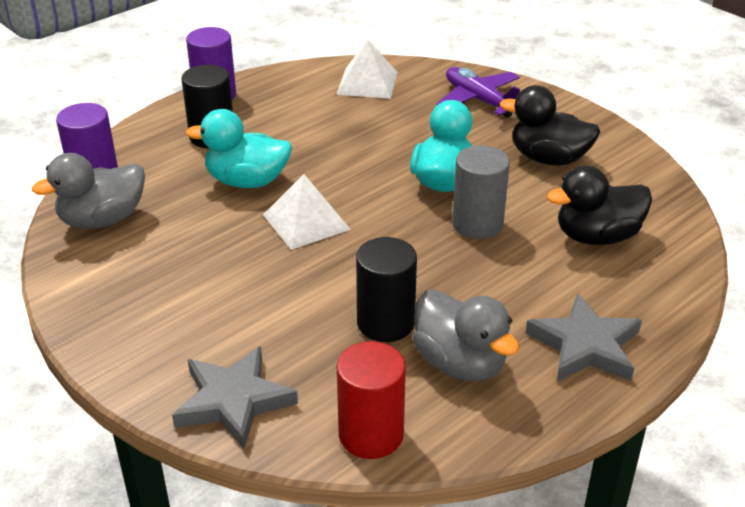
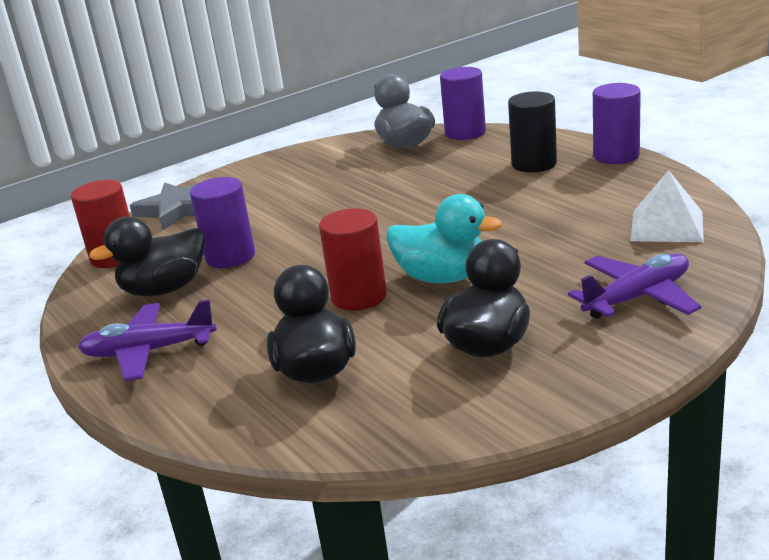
camera: 100 degrees right, 10 degrees down
(247, 181) = (454, 186): turquoise duck -> none
(306, 222) = (384, 215): white pyramid -> none
(385, 323) = (230, 256): black cylinder -> purple cylinder
(460, 363) = (164, 289): grey duck -> black duck
(477, 224) = (359, 297): grey cylinder -> red cylinder
(585, 345) = (149, 351): grey star -> purple plane

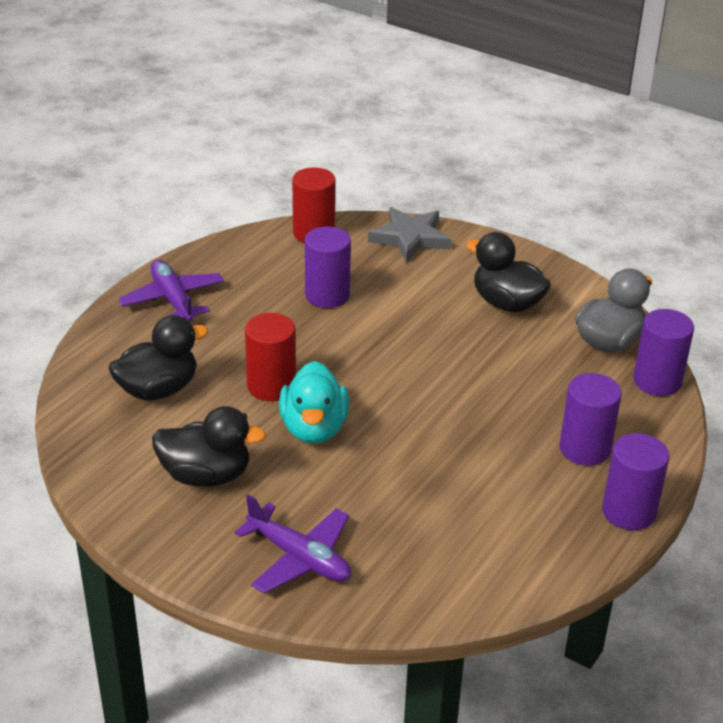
camera: 65 degrees right, 10 degrees up
(164, 289) = (265, 277): black duck -> black duck (506, 303)
(534, 164) = (584, 449): black cylinder -> purple cylinder
(667, 226) = (453, 567): white pyramid -> none

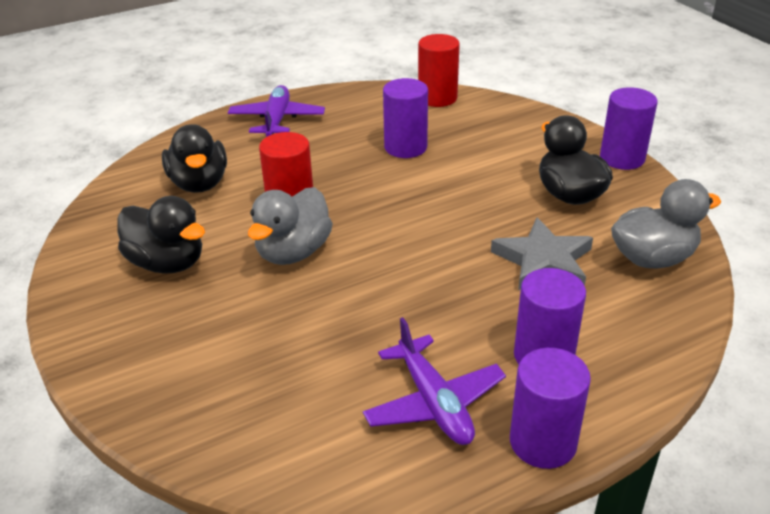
camera: 30 degrees right, 0 degrees up
(158, 389) = (199, 183): black duck -> black duck turned 75 degrees clockwise
(299, 558) = (172, 363): purple plane -> purple plane (434, 402)
(314, 428) = (293, 252): turquoise duck -> grey duck
(410, 238) = (520, 120): grey star -> grey star (543, 261)
(657, 381) = (680, 312): purple cylinder -> purple cylinder (622, 158)

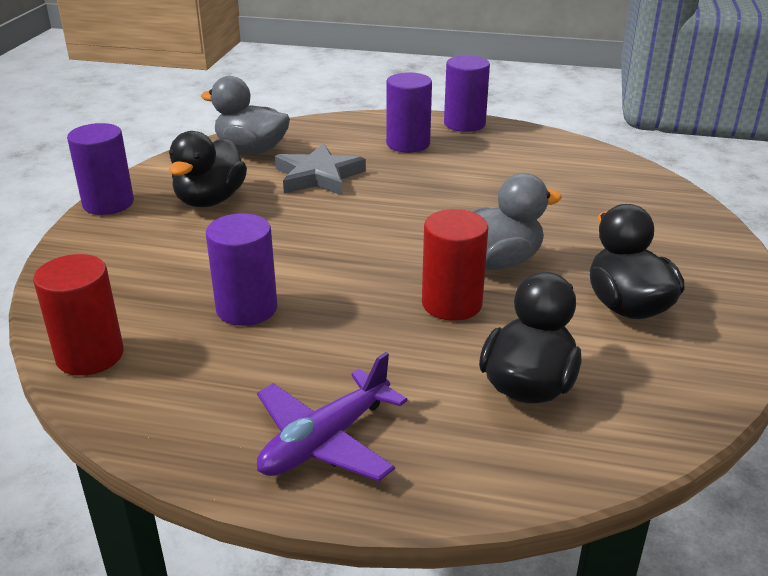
camera: 140 degrees left, 5 degrees down
(434, 402) = (500, 153): purple plane -> none

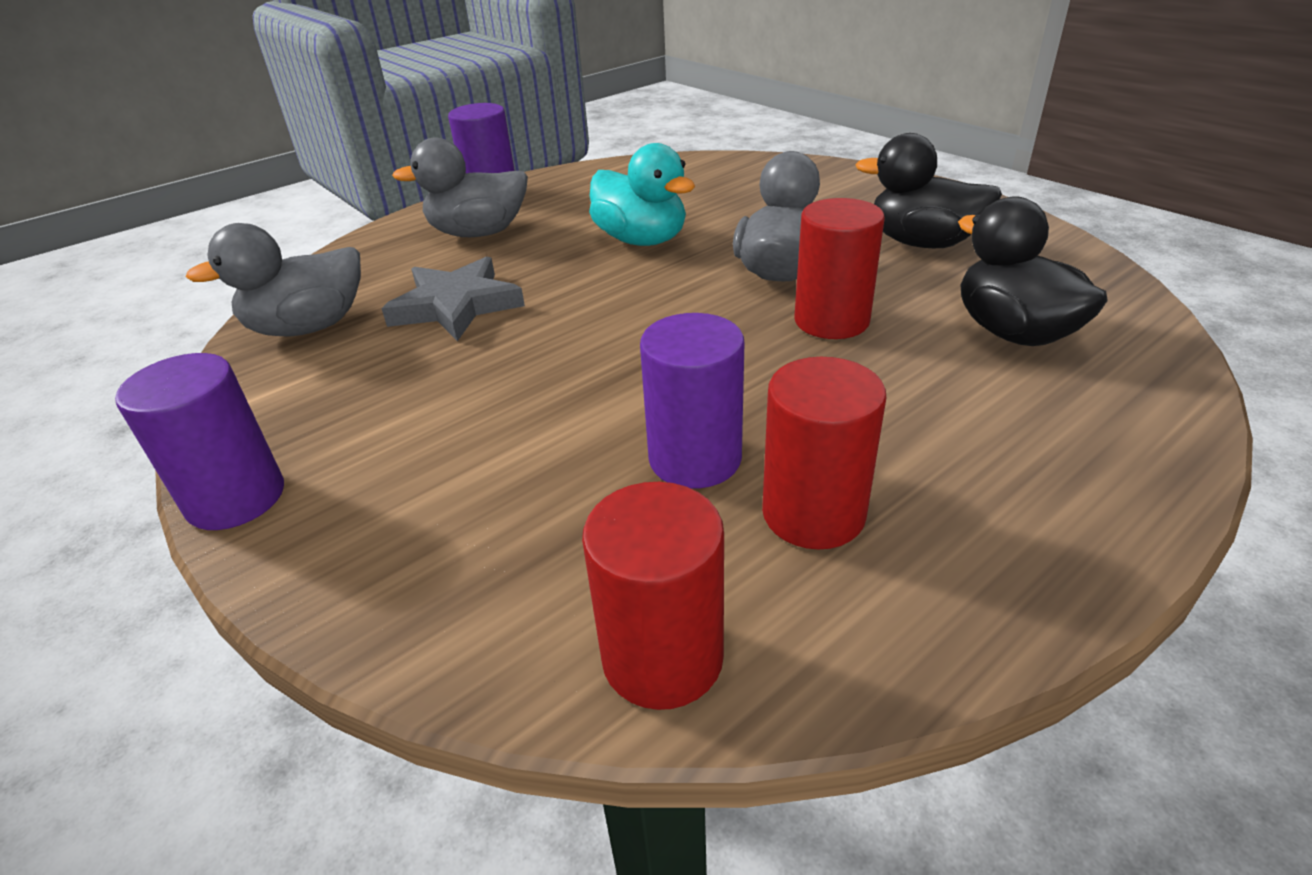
camera: 50 degrees left, 5 degrees up
(210, 200) = (383, 401): black duck -> none
(232, 364) = (813, 513): none -> red cylinder
(325, 441) = (1034, 492): purple plane -> none
(408, 144) = (478, 233): purple cylinder -> grey duck
(472, 197) = (641, 240): none -> turquoise duck

